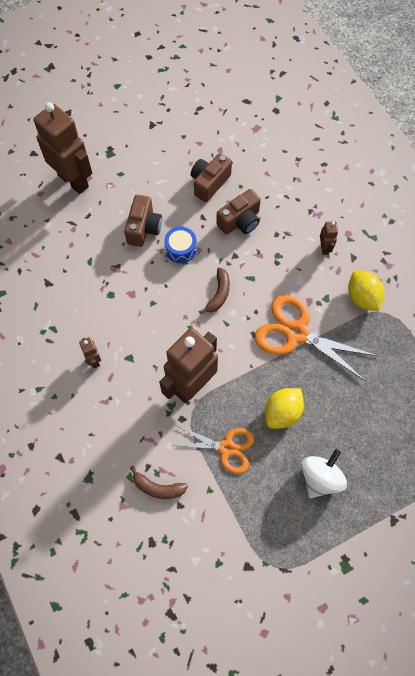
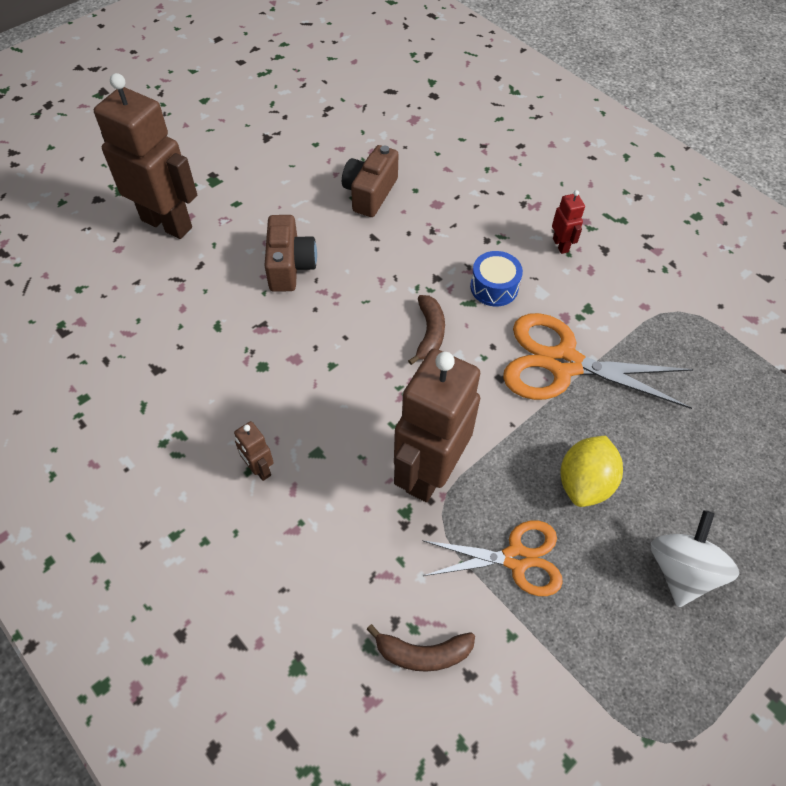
camera: 15 degrees left, 10 degrees down
(181, 249) = (354, 284): blue drum -> blue drum (494, 287)
(240, 221) = (429, 233): brown camera -> none
(324, 248) = (561, 245): brown robot -> red robot
(362, 297) = (638, 298): yellow lemon -> none

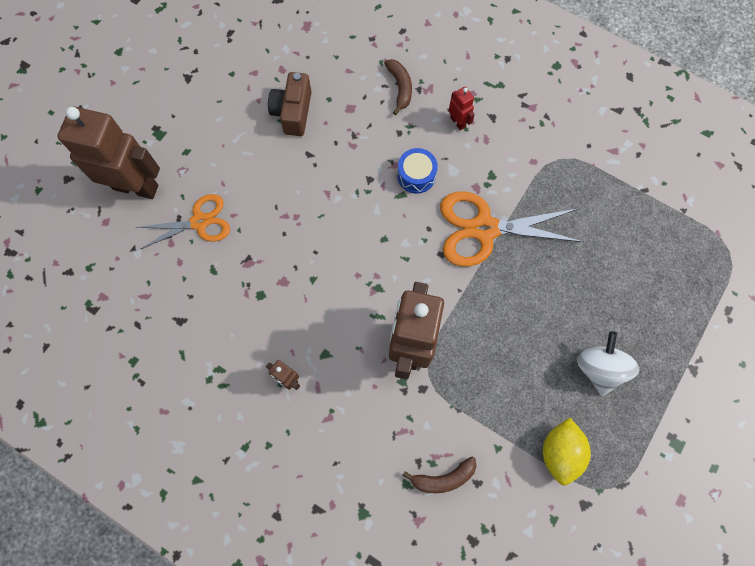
camera: 15 degrees left, 15 degrees up
(290, 266) = (251, 200): brown camera -> none
(429, 333) = (378, 231): brown banana -> brown banana (400, 88)
(516, 558) = (487, 393): orange scissors -> orange scissors (199, 222)
(584, 483) = (521, 322): yellow lemon -> yellow lemon (560, 452)

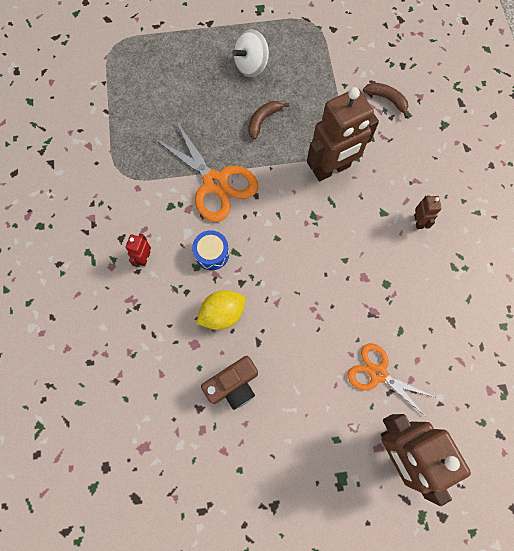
camera: 130 degrees left, 0 degrees up
(400, 88) = (146, 321): brown banana -> brown banana (263, 120)
(560, 452) = (317, 55): yellow lemon -> yellow lemon (222, 313)

